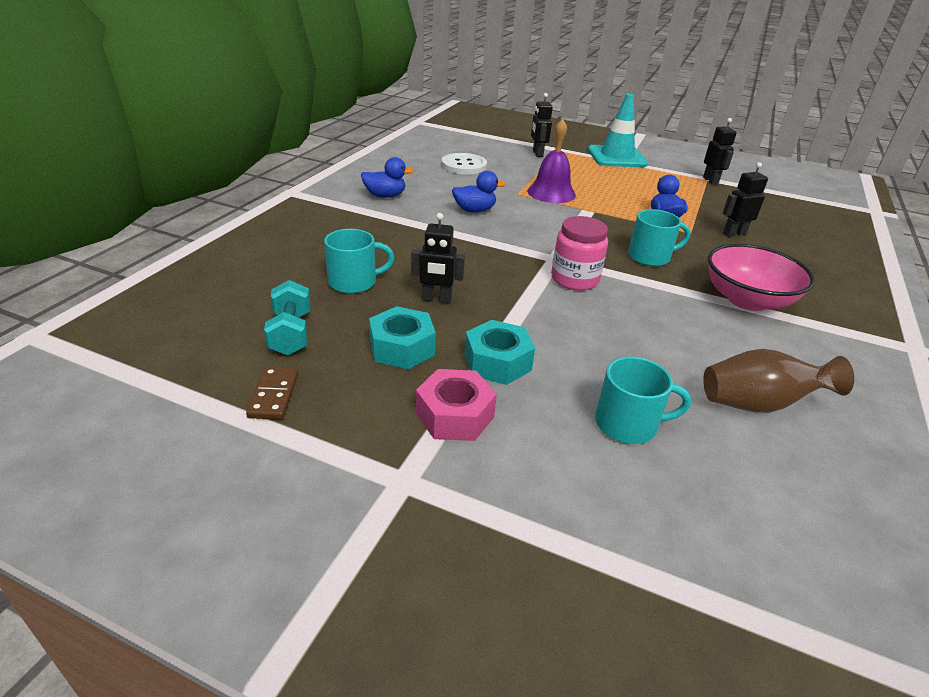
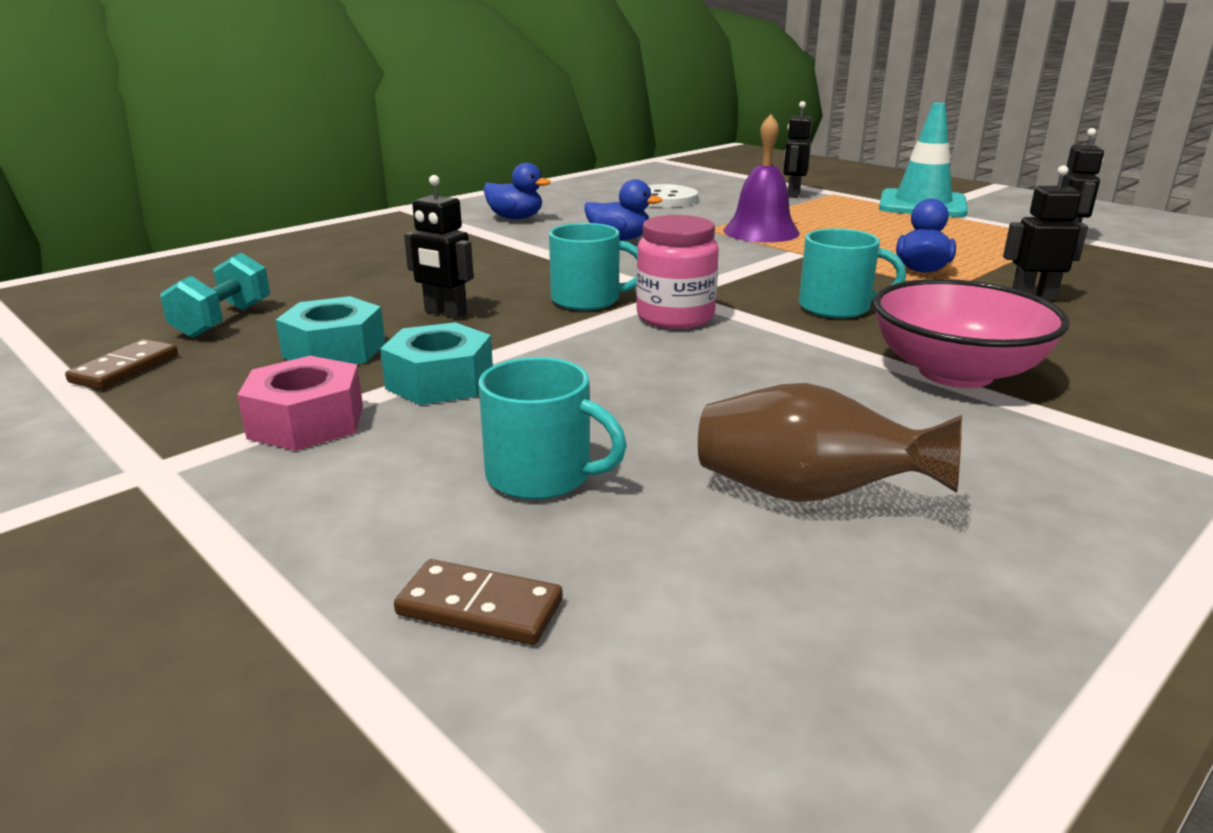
camera: 25 degrees right, 10 degrees down
(354, 282) = (364, 286): turquoise mug -> turquoise mug (588, 300)
(689, 524) = (479, 608): none -> brown domino

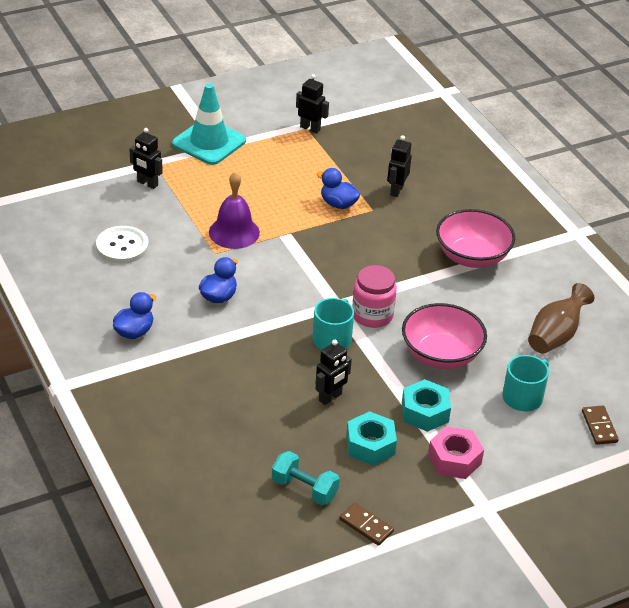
camera: 75 degrees left, 15 degrees up
(479, 608) = (599, 427): brown domino -> brown domino turned 45 degrees counterclockwise
(617, 377) = (441, 355): none -> pink bowl
(837, 307) = (382, 257): turquoise mug -> none

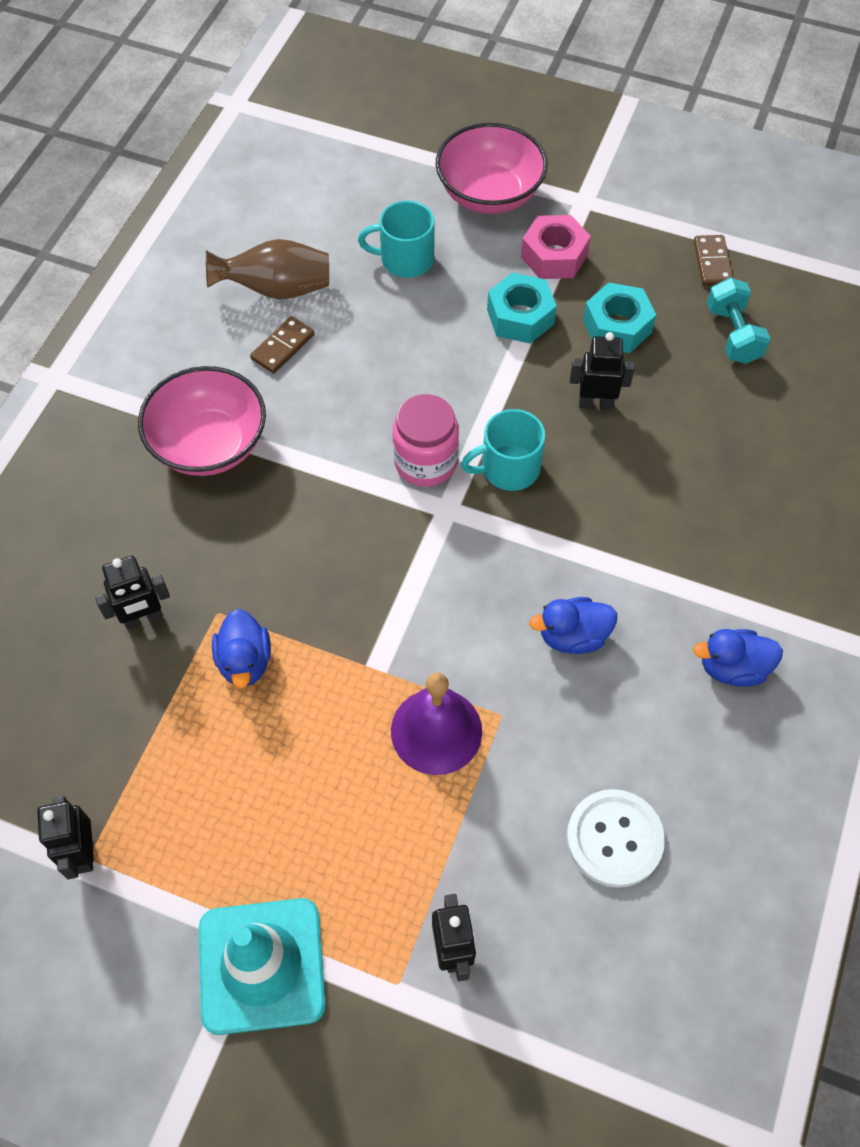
camera: 130 degrees left, 20 degrees up
(441, 355) = (420, 359): pink bowl -> pink bowl (489, 194)
(599, 427) = (380, 185): brown domino -> brown domino (282, 347)

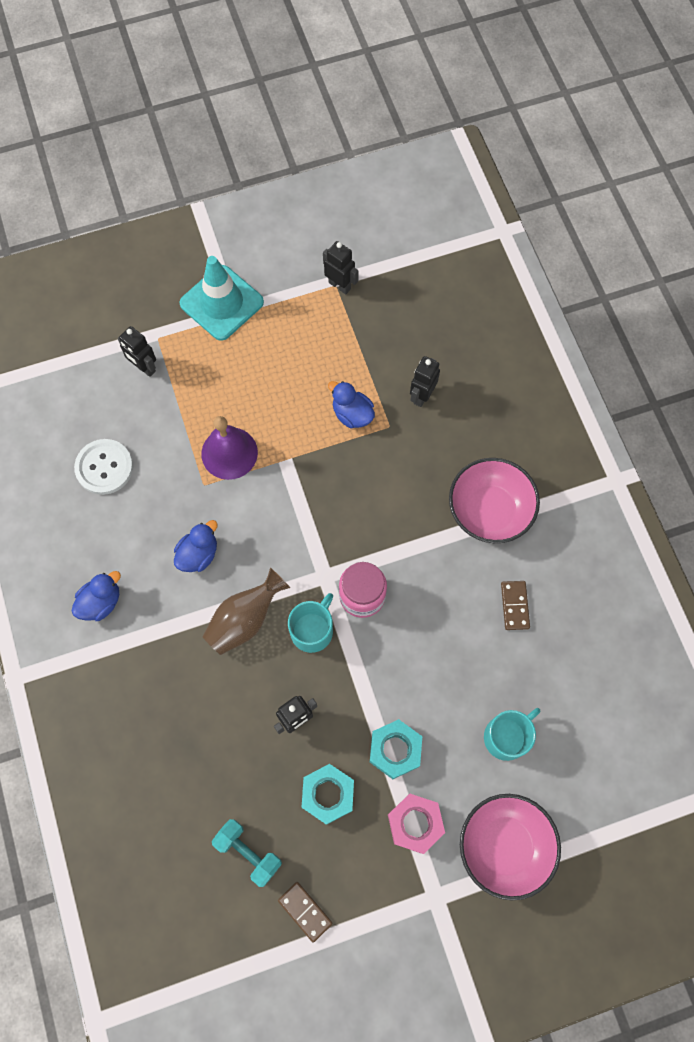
camera: 140 degrees right, 10 degrees up
(276, 289) = (560, 644): brown vase -> brown vase (245, 619)

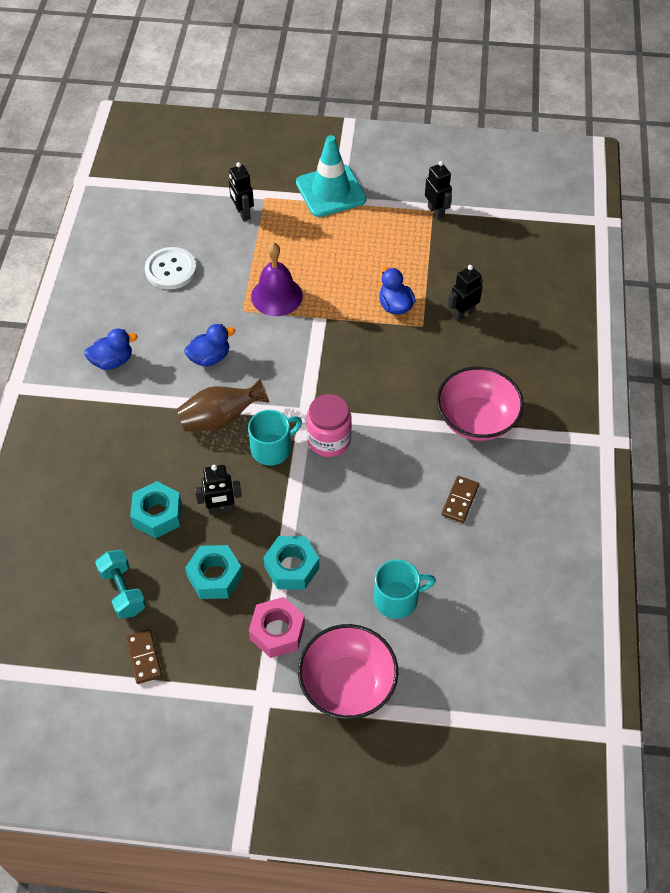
camera: 25 degrees right, 15 degrees down
(238, 754) = (157, 514): none -> turquoise nut

